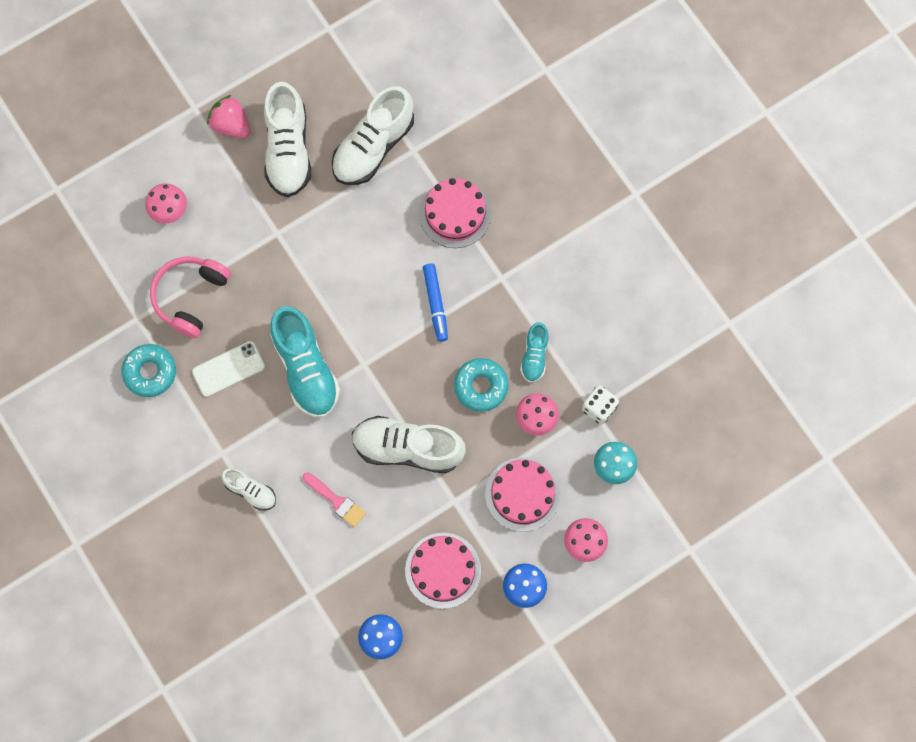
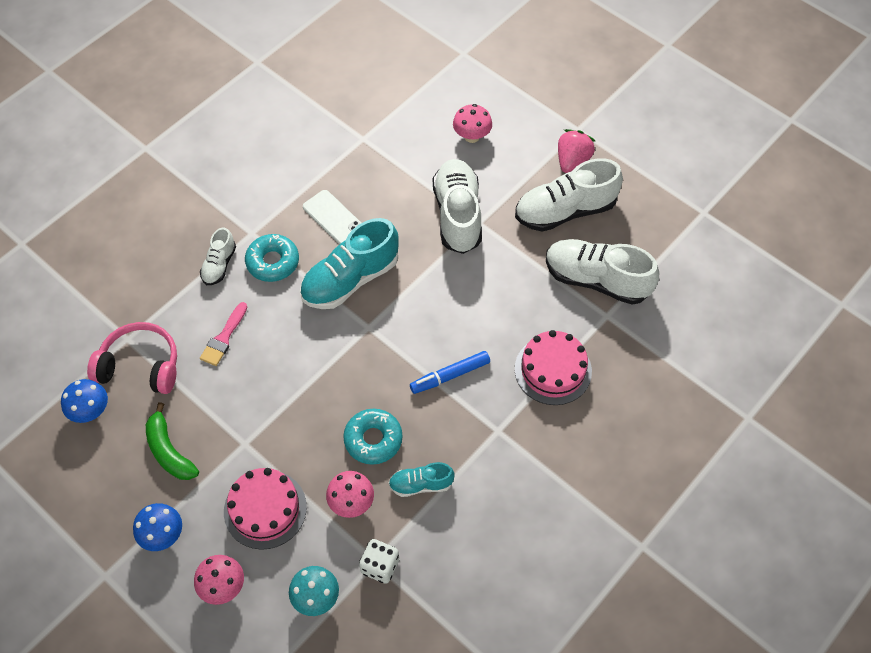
camera: 75 degrees right, 15 degrees down
(150, 372) = (315, 160): turquoise donut -> turquoise donut (273, 262)
(190, 297) = (394, 172): pink headphones -> pink headphones (140, 366)
(407, 448) = (291, 387): white shoe -> white shoe (457, 215)
(443, 570) = (169, 451): pink cake -> green banana

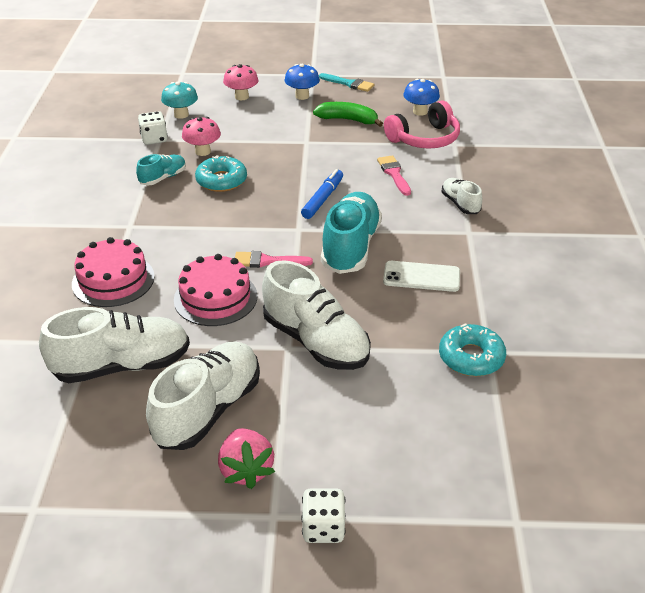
camera: 140 degrees right, 20 degrees down
(91, 522) = (349, 84): none -> turquoise brush
(265, 509) = (255, 127): pink cake -> pink cake (215, 298)
(273, 262) = (425, 225): turquoise donut -> turquoise donut (471, 357)
(424, 308) = (267, 261): none -> pink brush
(450, 375) = (200, 235): blue marker -> blue marker (323, 199)
(472, 136) = (387, 424): pink mushroom -> none
(558, 108) = (323, 528): none -> white dice

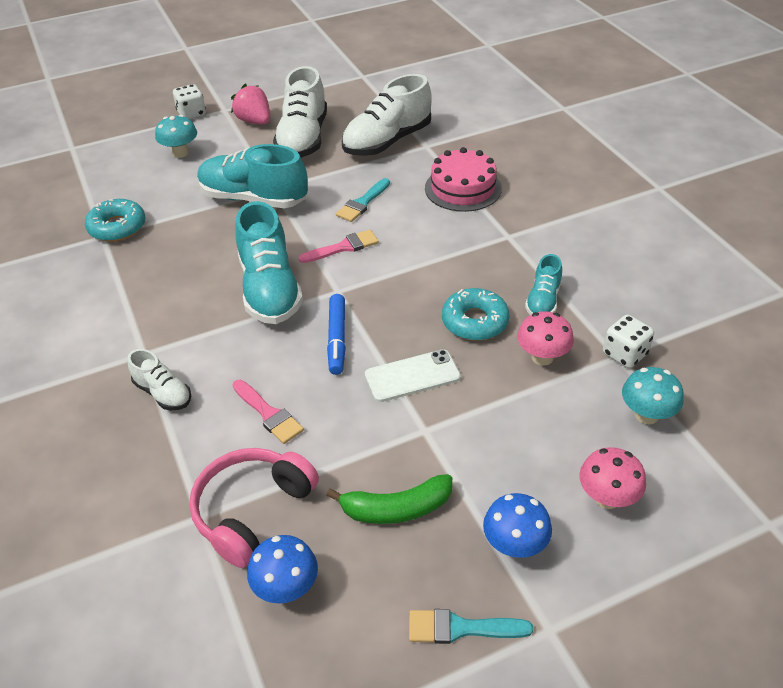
camera: 155 degrees right, 5 degrees up
(215, 298) = (362, 203): pink cake -> turquoise brush
(316, 341) = (253, 199): white shoe -> turquoise shoe
(368, 447) = (180, 153): none -> turquoise mushroom
(421, 277) = (182, 282): white phone -> white phone (412, 376)

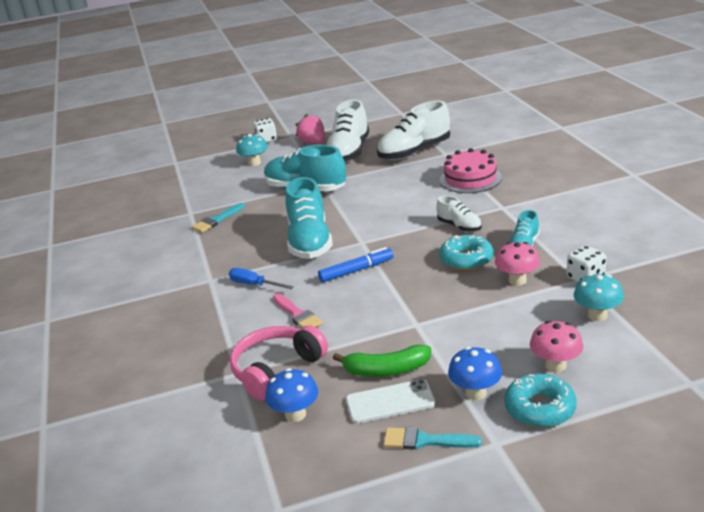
camera: 10 degrees right, 15 degrees down
(117, 227) = (201, 207): turquoise donut -> turquoise donut (540, 408)
(163, 393) = (221, 302): white shoe -> white shoe (459, 226)
(204, 362) = (254, 285): none -> blue screwdriver
(337, 339) = (356, 270): blue marker -> blue marker turned 120 degrees counterclockwise
(343, 247) = (370, 216): pink brush -> none
(362, 203) = (389, 189): turquoise brush -> turquoise brush (217, 220)
(412, 376) = (411, 292): white phone -> white phone (390, 402)

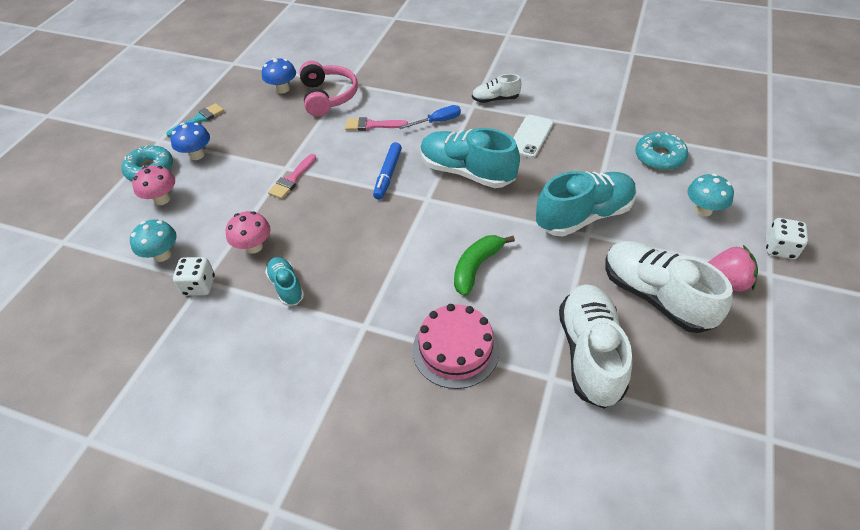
camera: 125 degrees right, 20 degrees up
(217, 220) = (577, 140): turquoise brush -> none
(386, 370) = (265, 134): green banana -> green banana (476, 267)
(390, 402) = (240, 122): white phone -> white phone (530, 136)
(424, 311) = (292, 179): none -> pink brush
(459, 226) = (372, 271): white shoe -> white shoe (495, 99)
(466, 259) = (319, 239): turquoise donut -> turquoise donut (659, 157)

